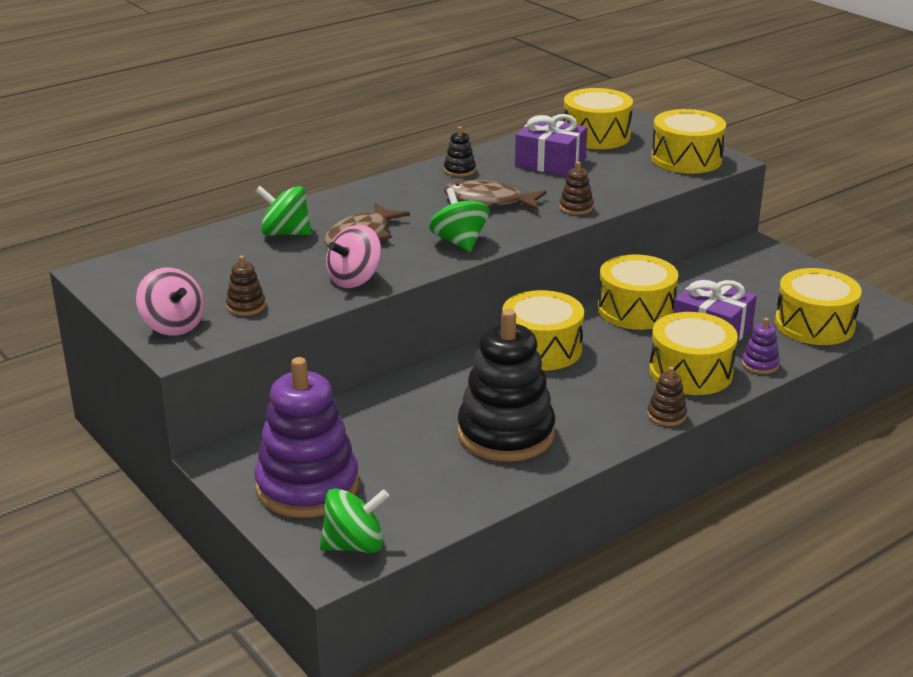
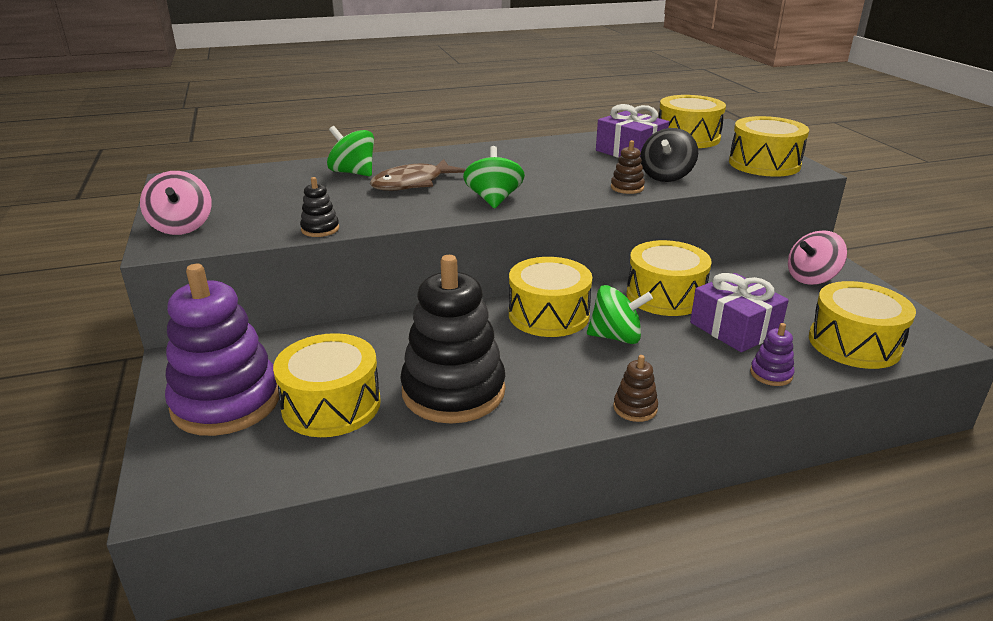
camera: 20 degrees right, 0 degrees up
(246, 306) = (257, 221): brown stacking toy -> none
(354, 279) = (371, 215): pink spinning top -> pink spinning top (811, 278)
(354, 545) = (210, 477): green spinning top -> green spinning top (616, 337)
(459, 170) = (544, 148): black stacking toy -> black stacking toy (320, 229)
(488, 201) = (548, 173): brown fish -> none
(604, 188) = (666, 176): none -> black spinning top
(690, 372) = (688, 367): yellow drum -> yellow drum (331, 405)

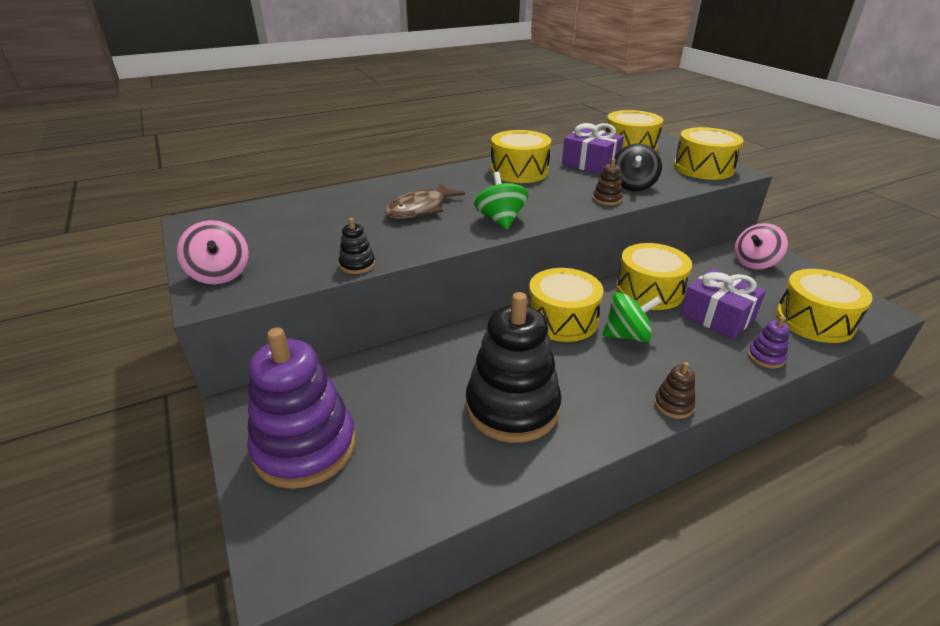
camera: 10 degrees left, 5 degrees up
(331, 405) = (407, 437): yellow drum -> yellow drum (519, 171)
(353, 173) = (360, 202): green spinning top -> none

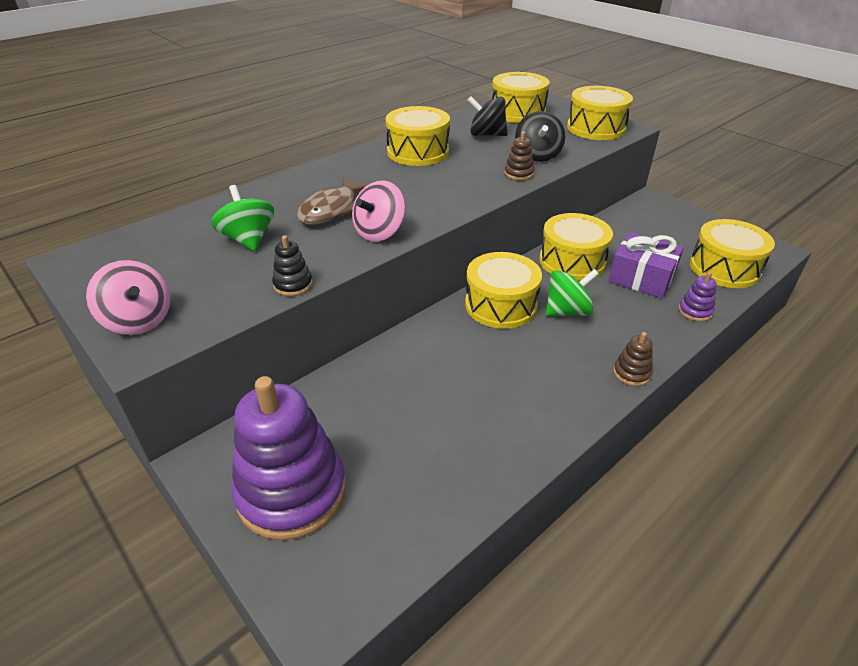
camera: 15 degrees left, 5 degrees up
(500, 220) = (423, 211): green spinning top -> green spinning top (248, 239)
(512, 407) = (486, 406): black stacking toy -> none
(590, 163) = (486, 135): purple gift -> black spinning top
(754, 263) = (656, 218): pink spinning top -> pink spinning top (379, 232)

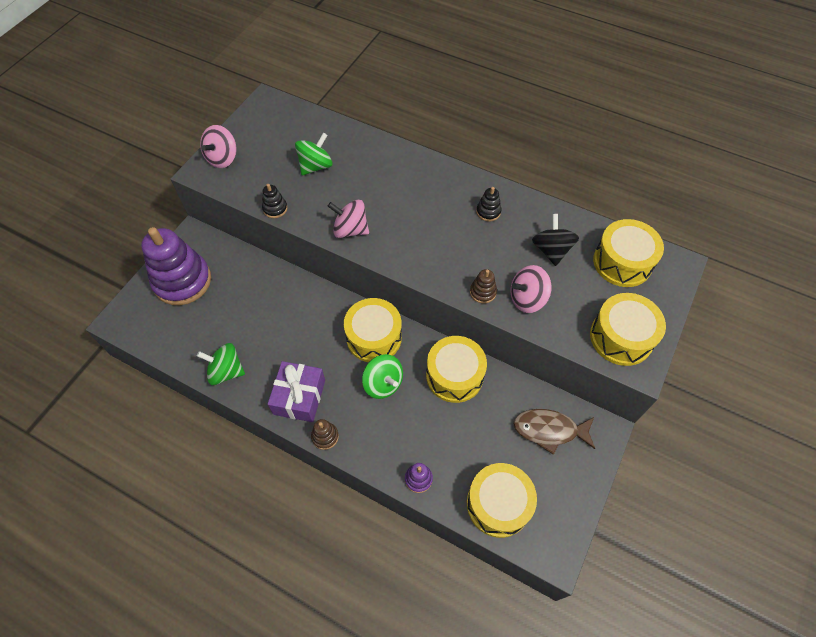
camera: 70 degrees right, 20 degrees up
(332, 209) = (370, 192): brown fish -> brown fish (549, 430)
(418, 152) = (488, 212): yellow drum -> black stacking toy
(500, 459) = (226, 371): none -> green spinning top
(537, 155) = (527, 299): black spinning top -> pink spinning top
(641, 278) = (452, 433): purple gift -> purple gift (299, 397)

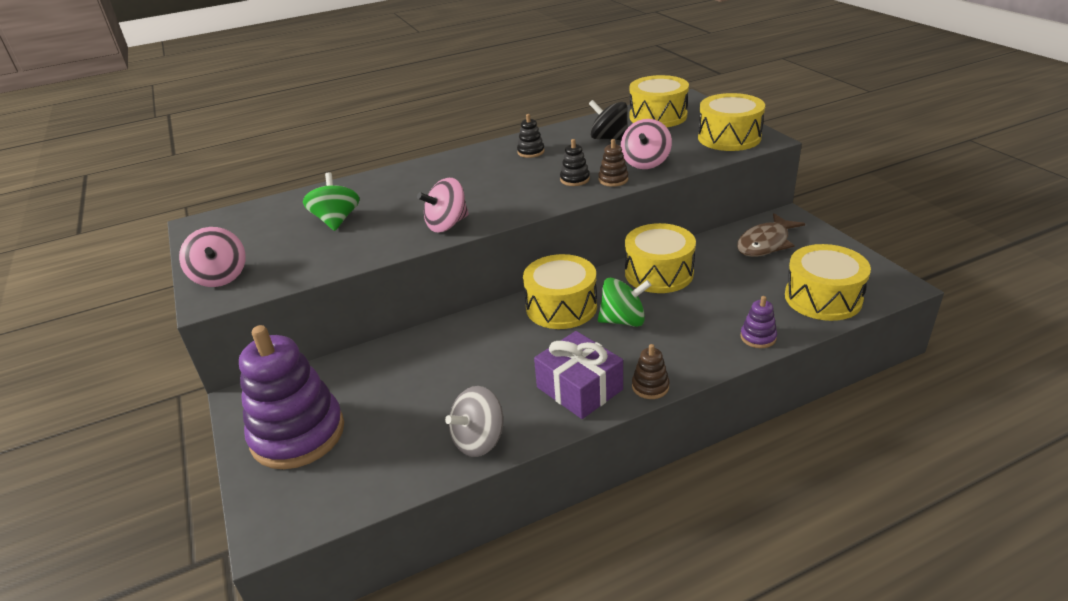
camera: 50 degrees left, 25 degrees down
(226, 371) = (479, 440): green spinning top -> grey spinning top
(275, 208) = (349, 262): black stacking toy -> black stacking toy (574, 179)

